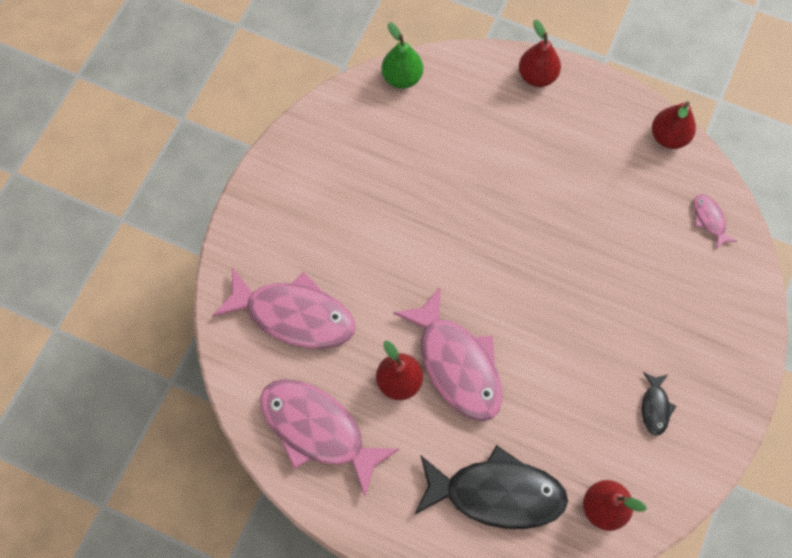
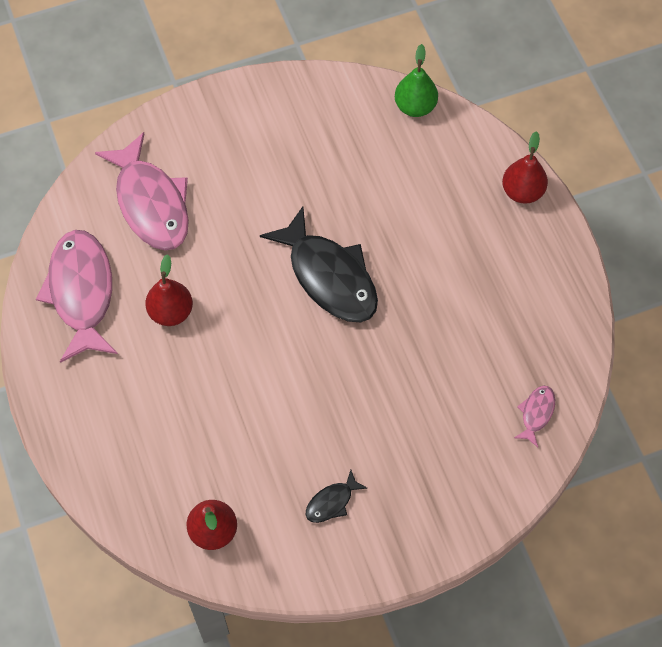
camera: 45 degrees right, 5 degrees down
(457, 364) = (224, 338): pink fish -> none
(496, 493) = (151, 448): black fish -> black fish (329, 276)
(668, 137) = (576, 325): red pear -> none

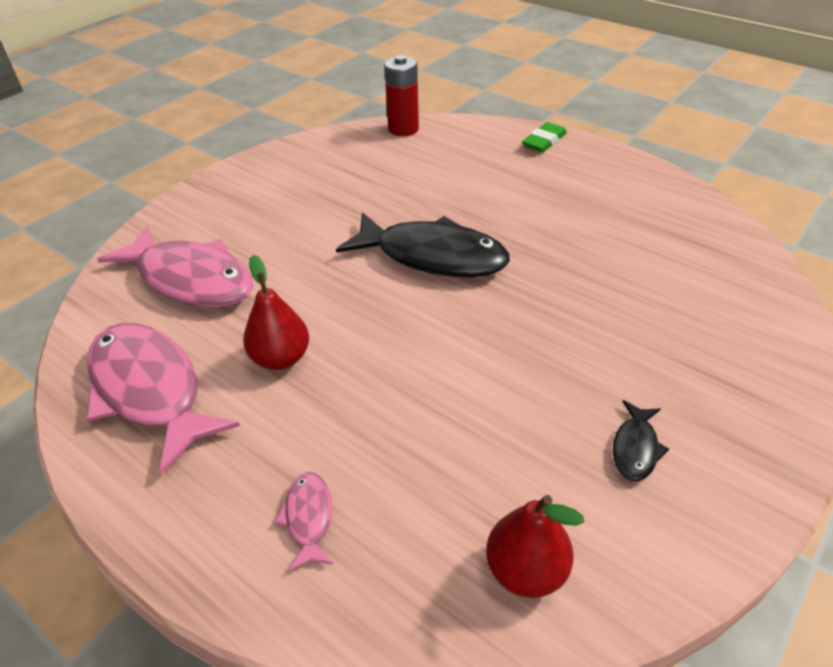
camera: 30 degrees left, 20 degrees down
(415, 106) = (403, 129): green pear -> red battery
(522, 192) = (544, 141): red pear -> green eraser
(536, 413) = (734, 267): pink fish -> pink fish (308, 518)

